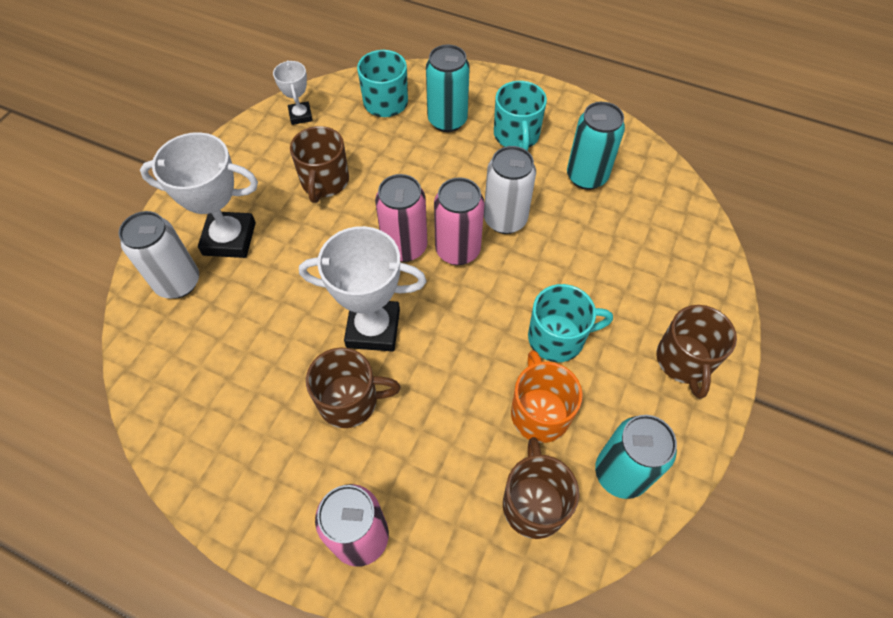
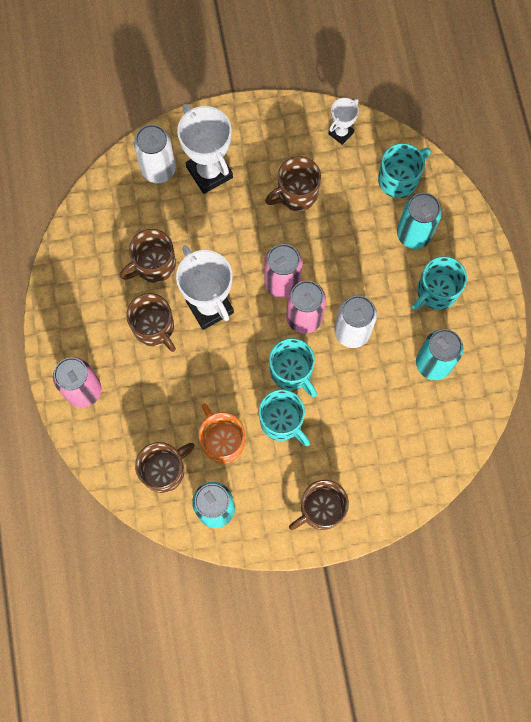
camera: 55 degrees right, 15 degrees up
(277, 354) = (154, 265): none -> brown mug
(508, 295) = (292, 372): none -> turquoise mug
(539, 412) = (222, 440): orange mug -> orange mug turned 75 degrees counterclockwise

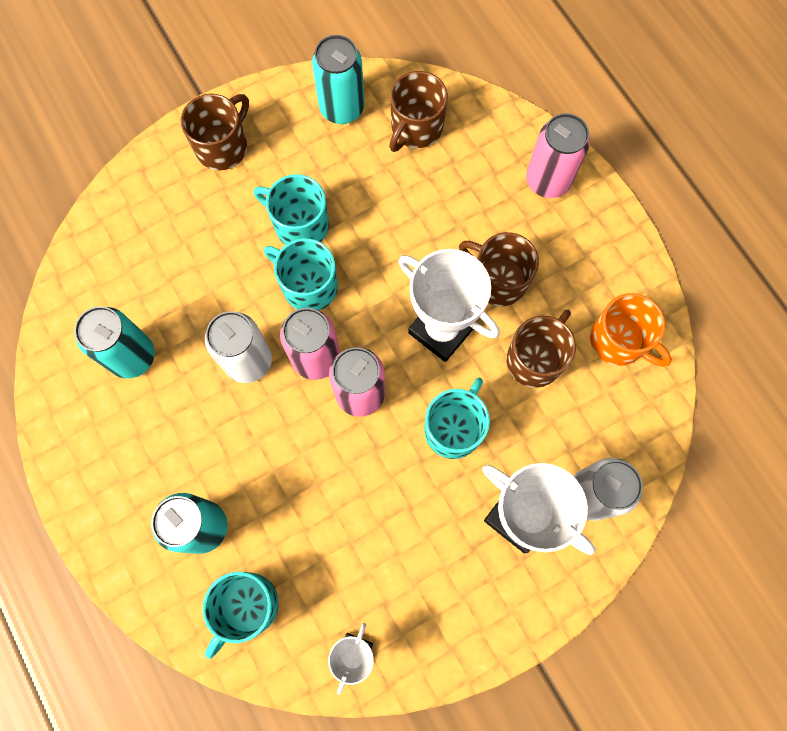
camera: 160 degrees right, 0 degrees up
(222, 440) = (362, 180): orange mug -> orange mug (619, 341)
(296, 194) = (386, 528): brown mug -> none
(436, 292) = (151, 454): turquoise mug -> turquoise mug (454, 428)

